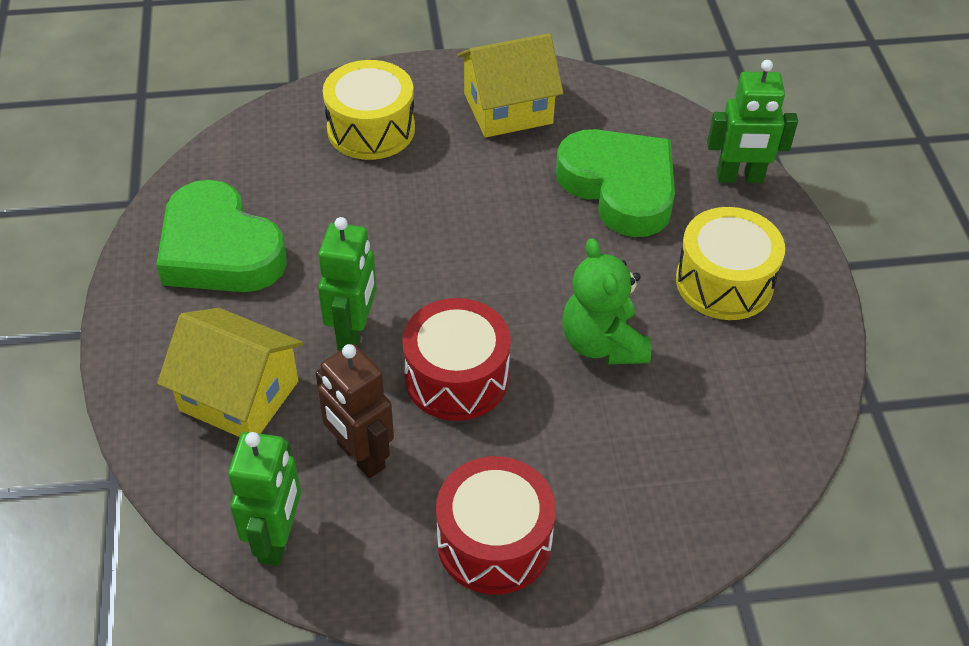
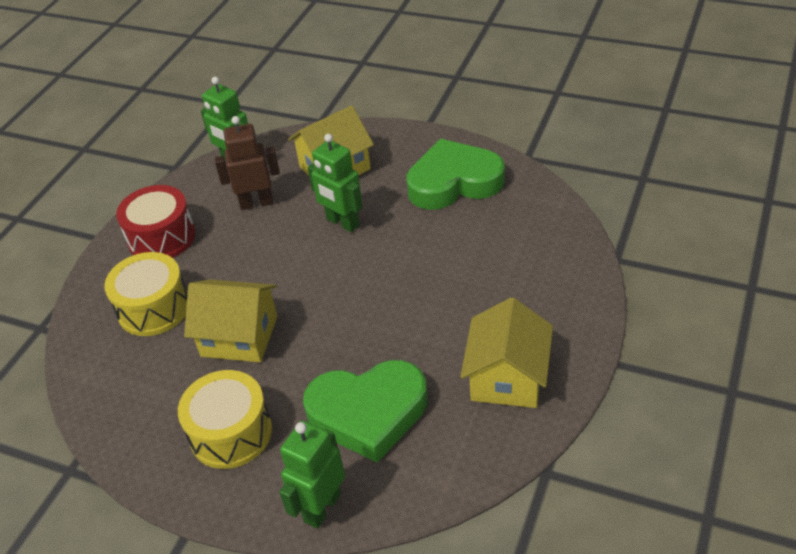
camera: 125 degrees right, 5 degrees down
(371, 129) = (530, 284): yellow drum -> yellow drum (154, 308)
(456, 377) = (273, 257): red drum -> none
(602, 343) = (239, 336): green teddy bear -> yellow house

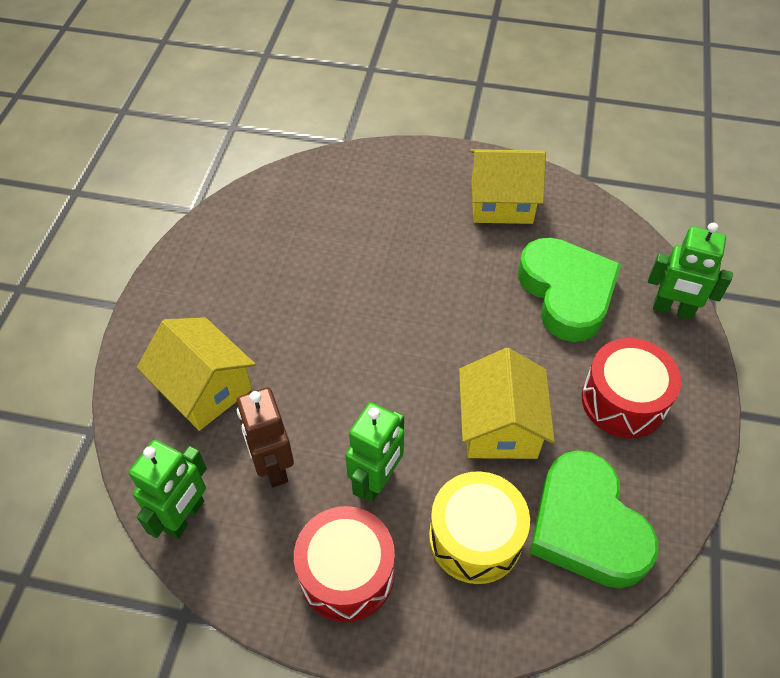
camera: 105 degrees left, 10 degrees up
(231, 433) = (623, 400): yellow drum -> red drum
(342, 223) = (308, 361): green robot -> green robot (377, 481)
(454, 182) = (237, 265): green heart -> green heart (586, 526)

